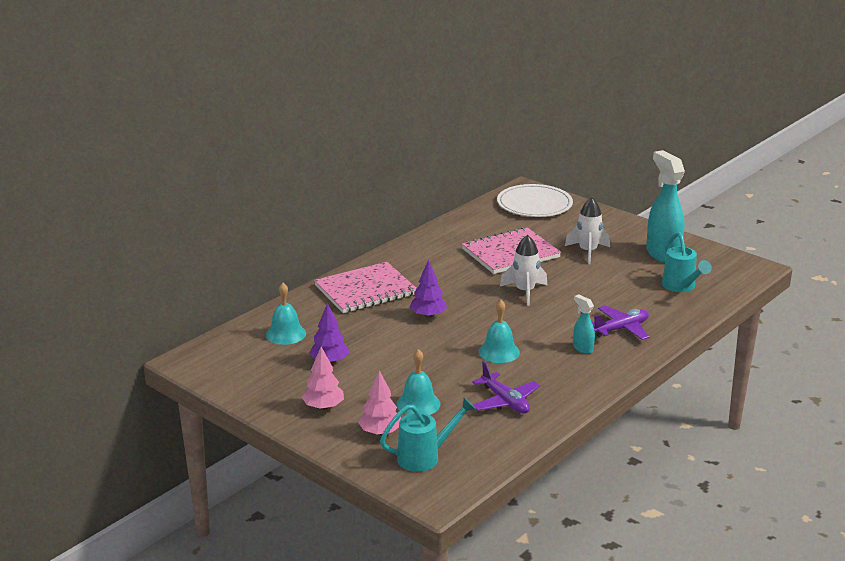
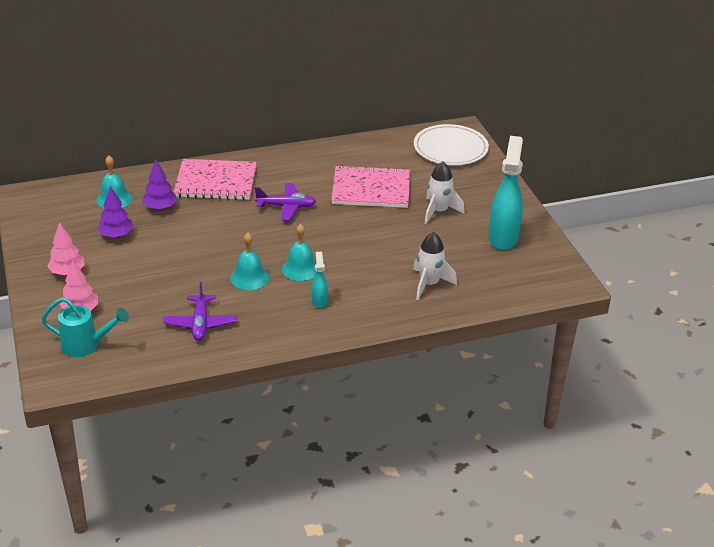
camera: 30 degrees right, 10 degrees up
(418, 404) = (135, 298): turquoise bell -> turquoise bell (300, 268)
(428, 316) = (235, 223): purple tree -> purple tree (160, 207)
(525, 292) = (338, 230): white rocket -> white rocket (429, 284)
(621, 329) = (374, 296): purple plane -> purple plane (286, 206)
(681, 287) = (478, 276): turquoise watering can -> none

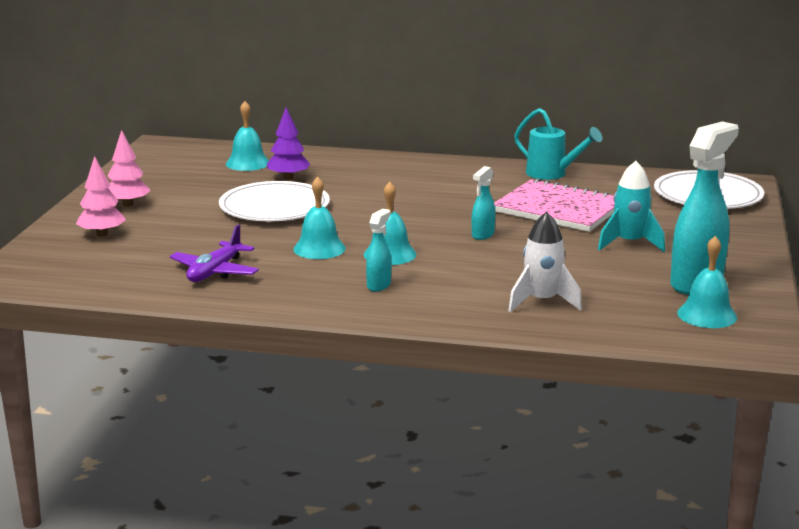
camera: 30 degrees right, 15 degrees down
(86, 345) = (72, 260): turquoise watering can -> turquoise watering can (552, 174)
(116, 235) = (214, 188): purple tree -> none
(179, 243) = (274, 207): none -> white plate
(216, 182) = (375, 171): pink notebook -> none
(286, 206) = (434, 203): purple plane -> none
(344, 230) = (482, 235): none -> turquoise spray bottle
(439, 211) = (629, 243): white rocket -> turquoise rocket
(528, 265) = (707, 315): none -> turquoise bell

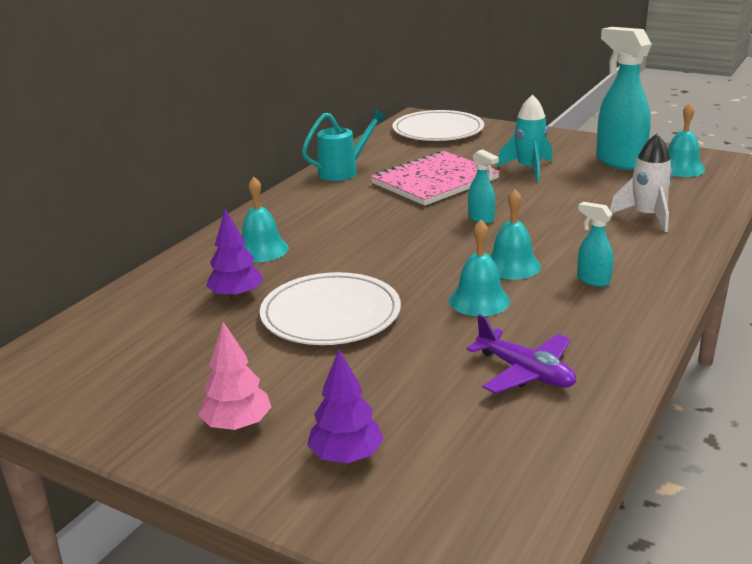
camera: 70 degrees left, 5 degrees up
(102, 234) = (346, 456): pink tree -> purple tree
(247, 163) = (155, 317): turquoise bell -> turquoise bell (261, 249)

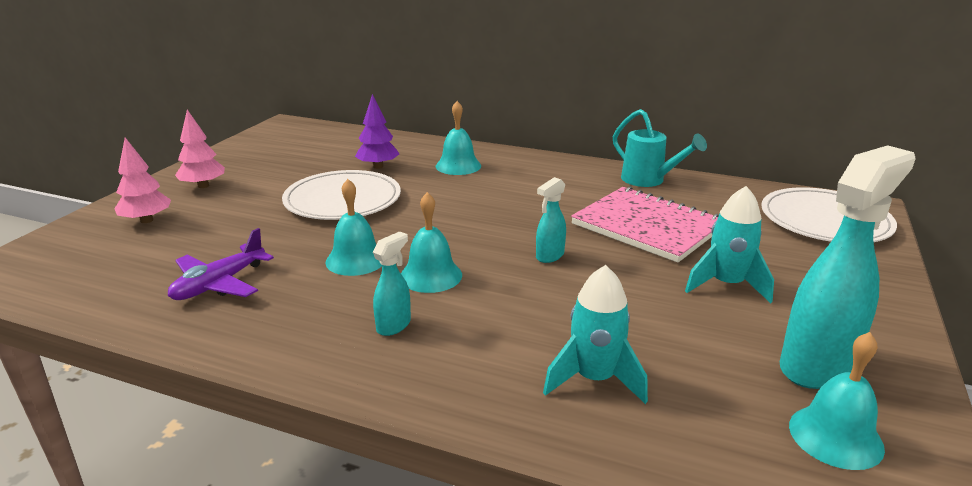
camera: 80 degrees right, 0 degrees up
(346, 456) = (147, 220): purple tree -> pink tree
(647, 216) = (594, 379): white rocket -> turquoise rocket

